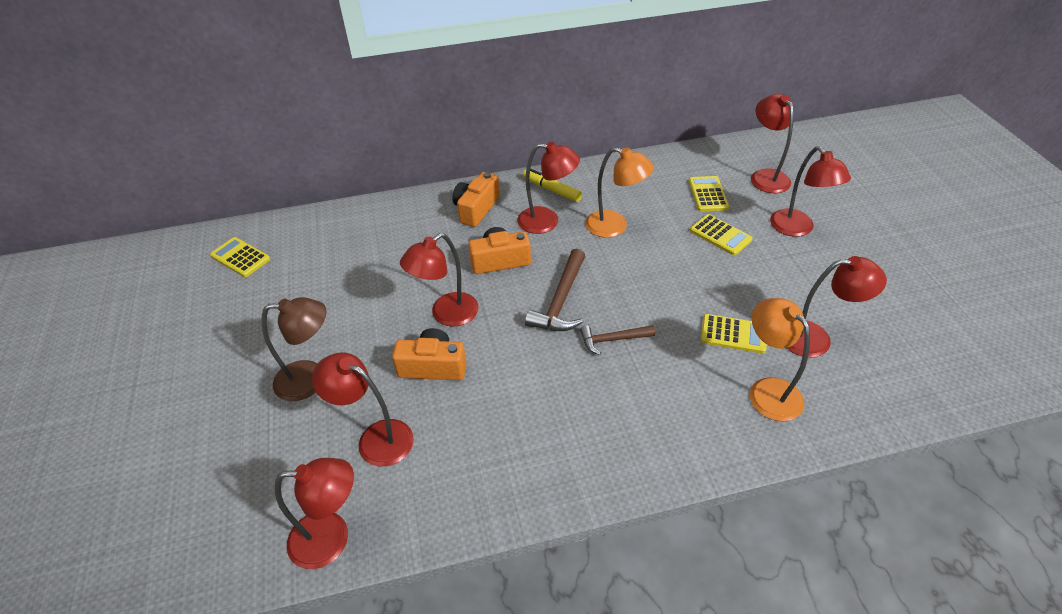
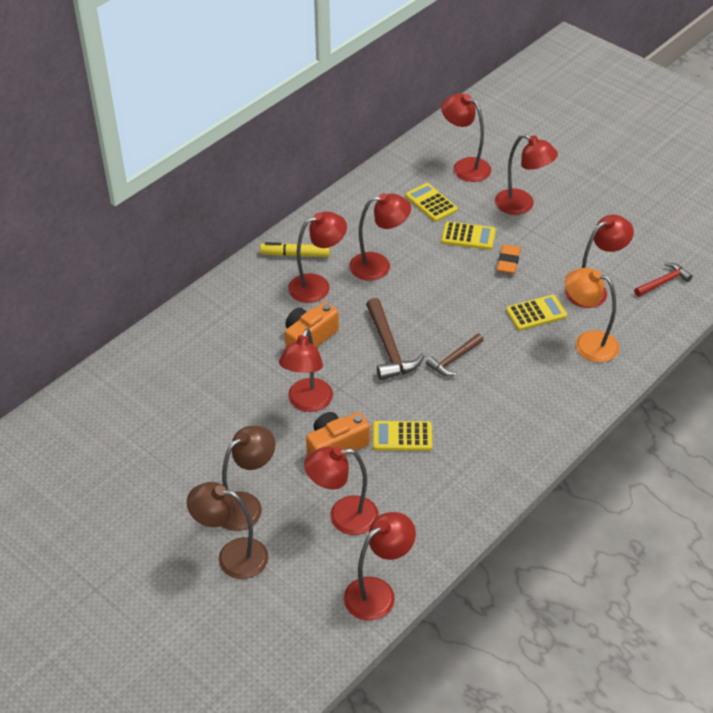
camera: 35 degrees left, 0 degrees up
(240, 257) = (64, 445): yellow calculator -> yellow calculator (402, 437)
(253, 420) = (232, 556): none -> brown lamp
(476, 209) = (244, 302): orange camera -> none
(615, 226) = (379, 265): orange lamp -> red lamp
(742, 273) = (508, 261): none -> orange eraser
(907, 366) = (663, 282): none -> red hammer

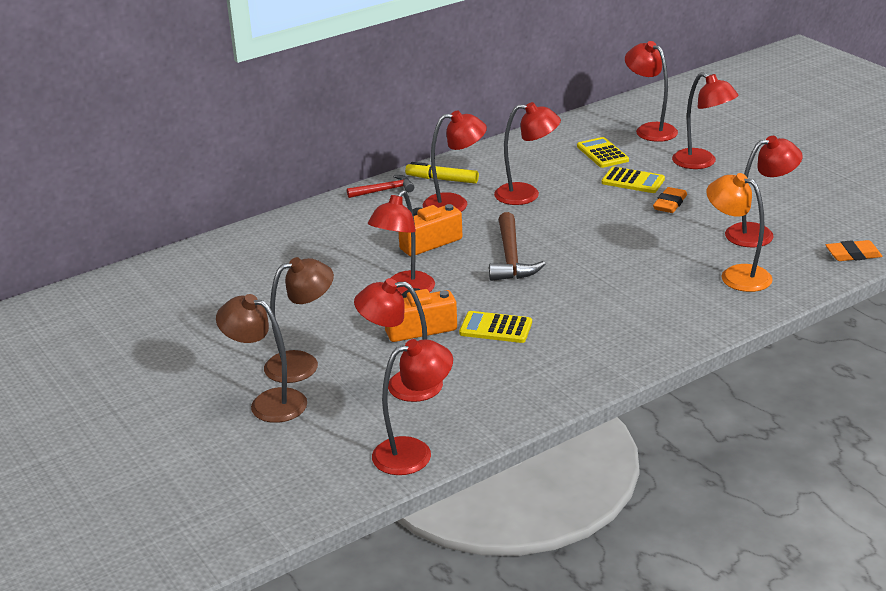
camera: 15 degrees right, 15 degrees down
(454, 359) = (579, 273): brown hammer -> none
(536, 313) = (686, 246): yellow calculator -> none
(663, 282) = (843, 235): red hammer -> red hammer (384, 190)
(677, 305) = (853, 254): none -> orange eraser

